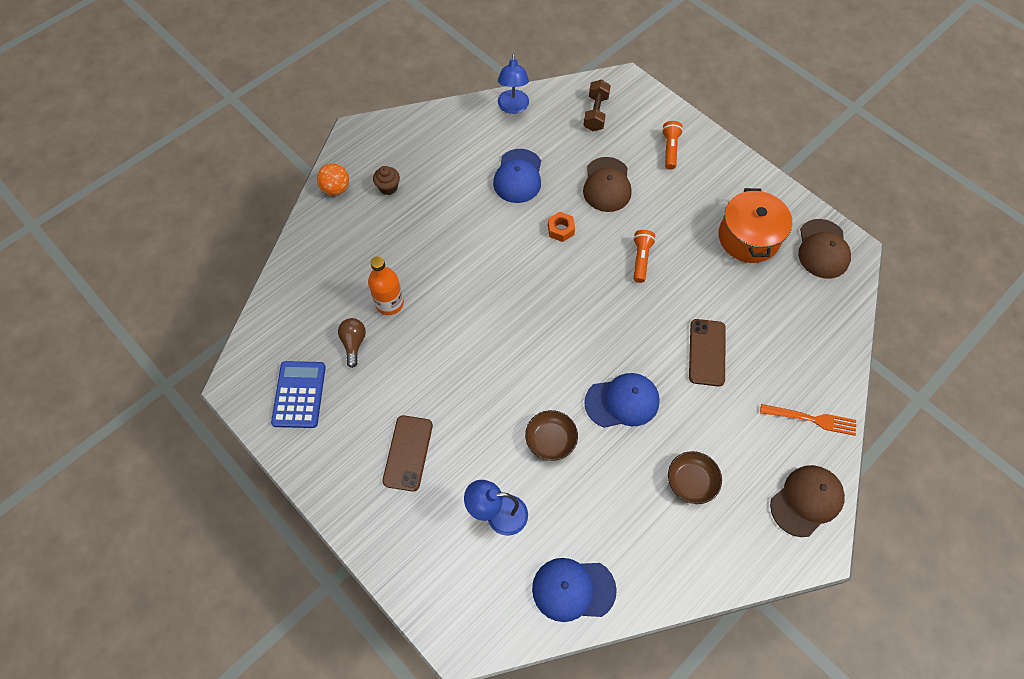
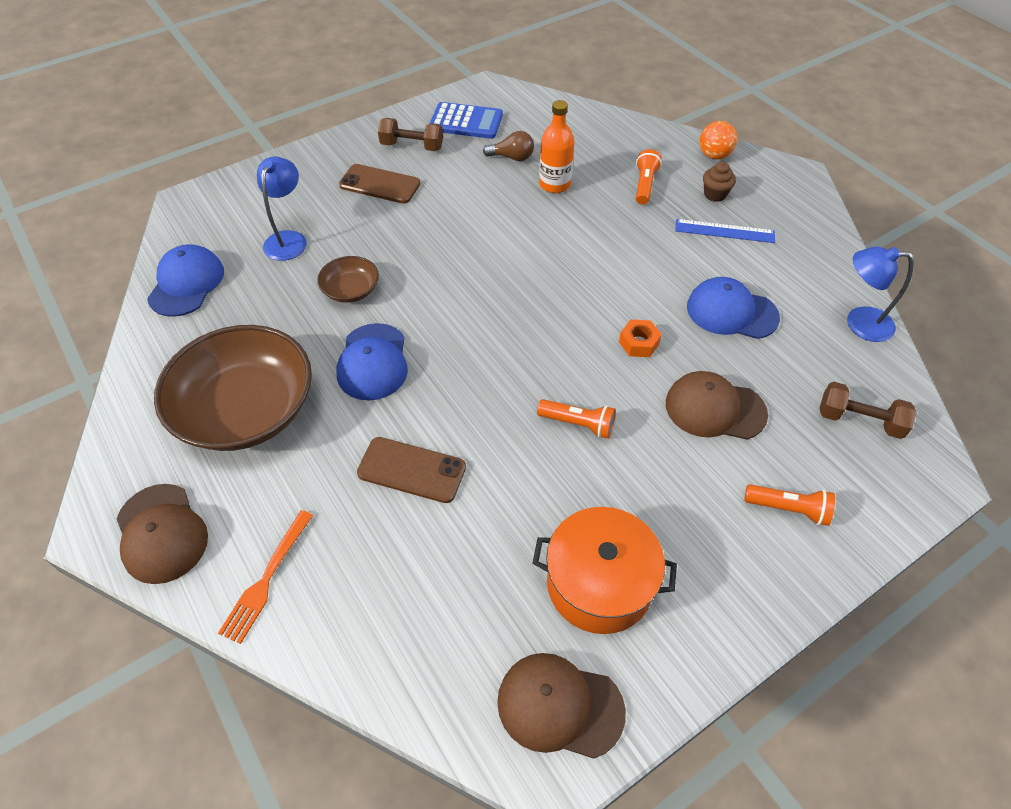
camera: 100 degrees right, 10 degrees down
(344, 437) = (412, 146): none -> brown dumbbell
(382, 236) = (644, 185): none -> orange flashlight
(432, 181) = (724, 231): none -> blue ruler
(691, 481) = (246, 410): brown bowl -> brown bowl, size x2.18

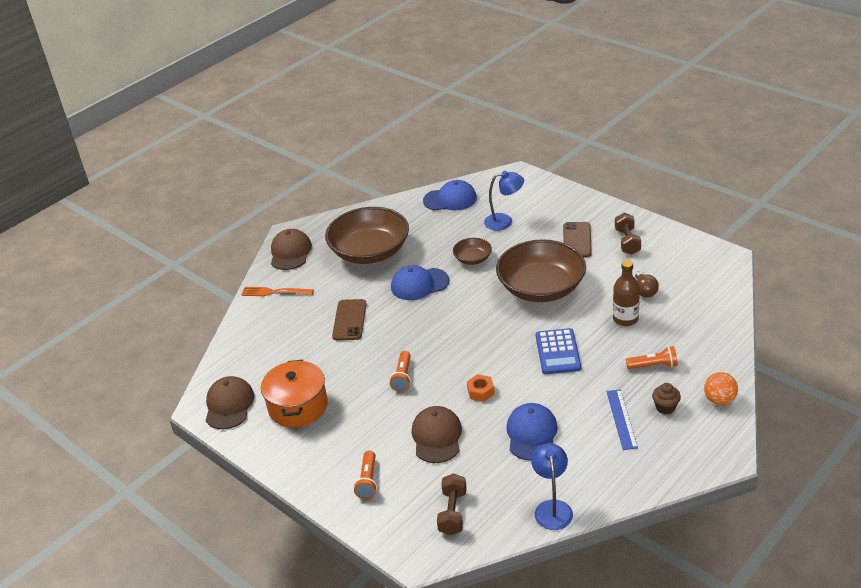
camera: 80 degrees right, 15 degrees down
(161, 533) = (290, 252): brown cap -> brown cap turned 135 degrees clockwise
(457, 238) = (541, 288): none -> brown bowl
(466, 122) = (673, 258): blue calculator -> blue calculator (557, 352)
(554, 184) = (625, 319): orange bottle -> brown bottle

